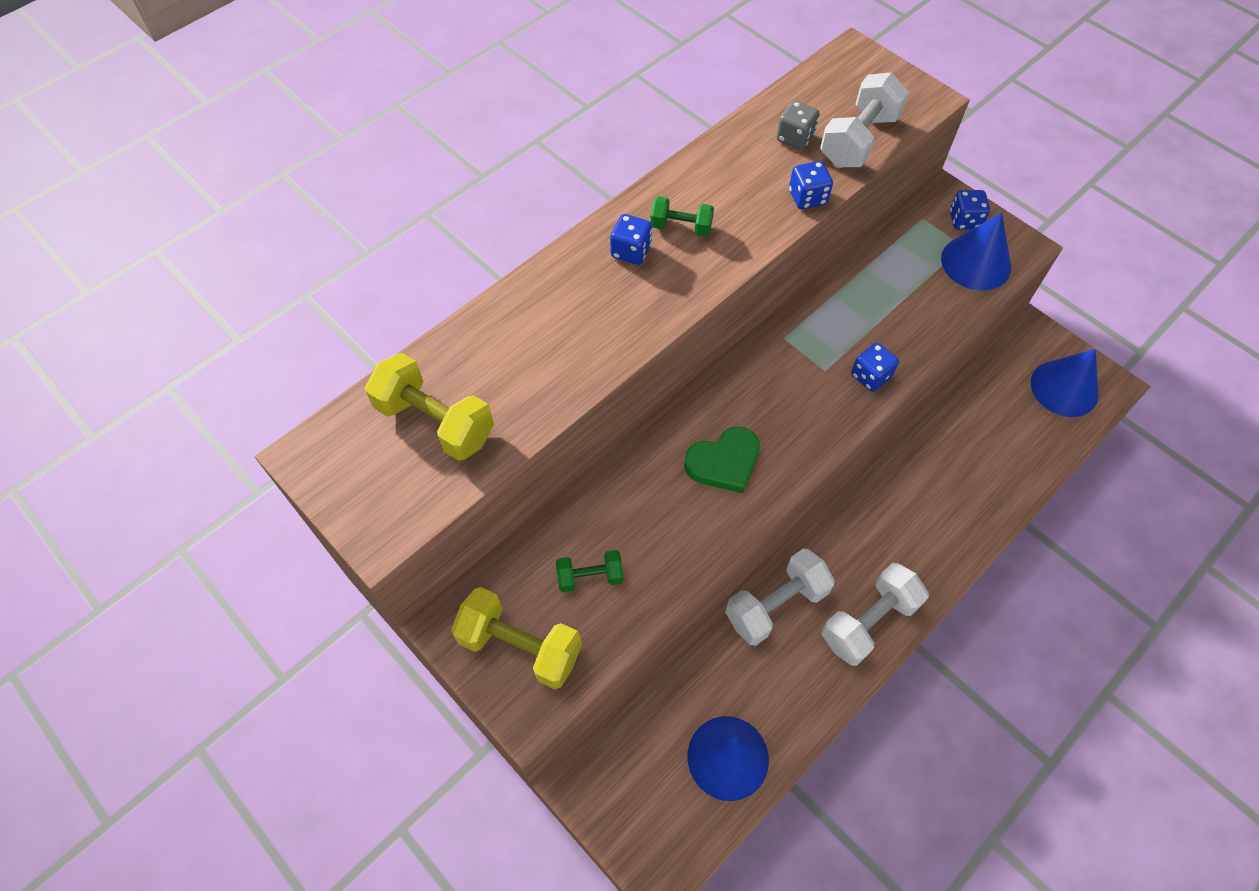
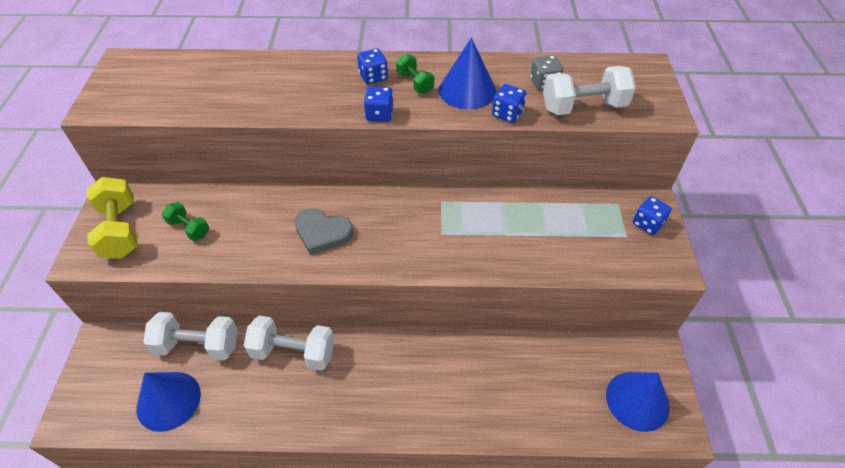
camera: 45 degrees right, 10 degrees down
(435, 422) = (182, 83): yellow dumbbell -> none
(724, 462) = (322, 233): green heart -> grey heart
(868, 622) = (328, 410): white dumbbell -> white dumbbell (198, 345)
(870, 376) = (463, 257): blue dice -> blue dice (379, 114)
(976, 263) = (622, 251): blue cone -> blue cone (467, 90)

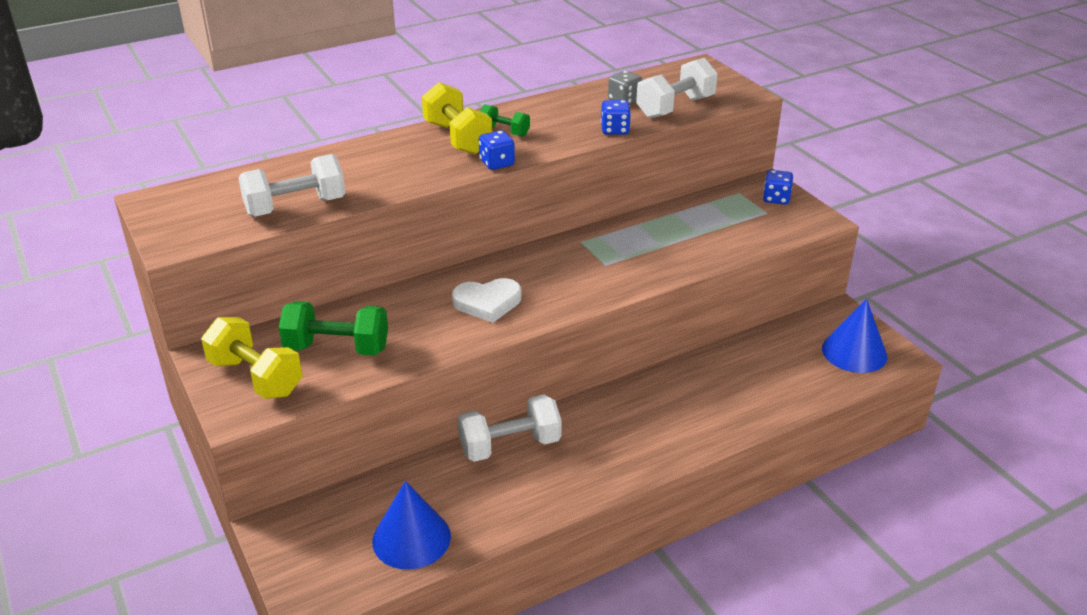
camera: 30 degrees left, 15 degrees down
(189, 228) = (337, 348): green dumbbell -> green dumbbell, size x1.76
(198, 345) = (397, 483): white dumbbell -> white dumbbell (295, 207)
(322, 233) = (487, 303): grey heart -> white heart
(373, 77) = (457, 138): blue dice -> yellow dumbbell
(467, 90) = (560, 124): blue cone -> none

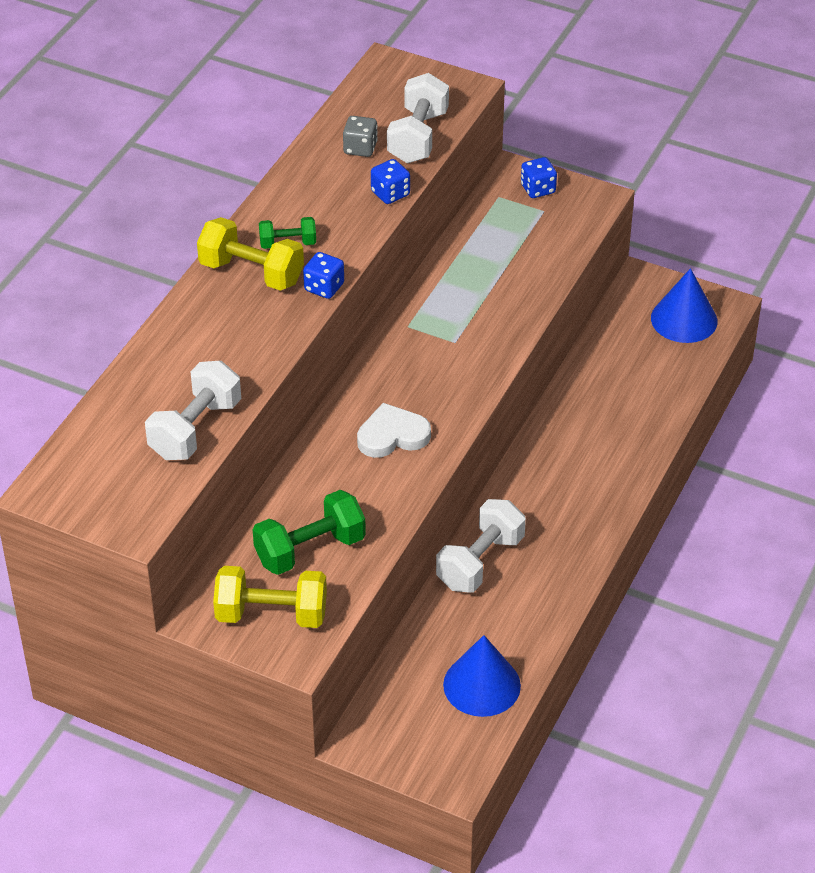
camera: 35 degrees left, 10 degrees up
(487, 303) = (392, 435): white heart -> white heart turned 150 degrees counterclockwise

